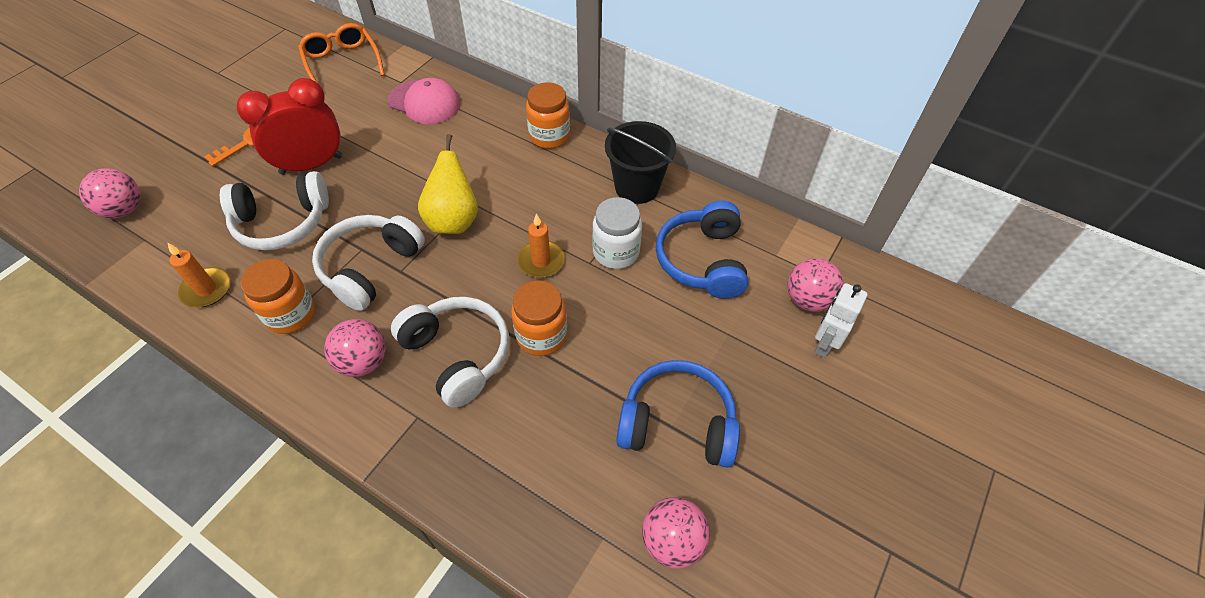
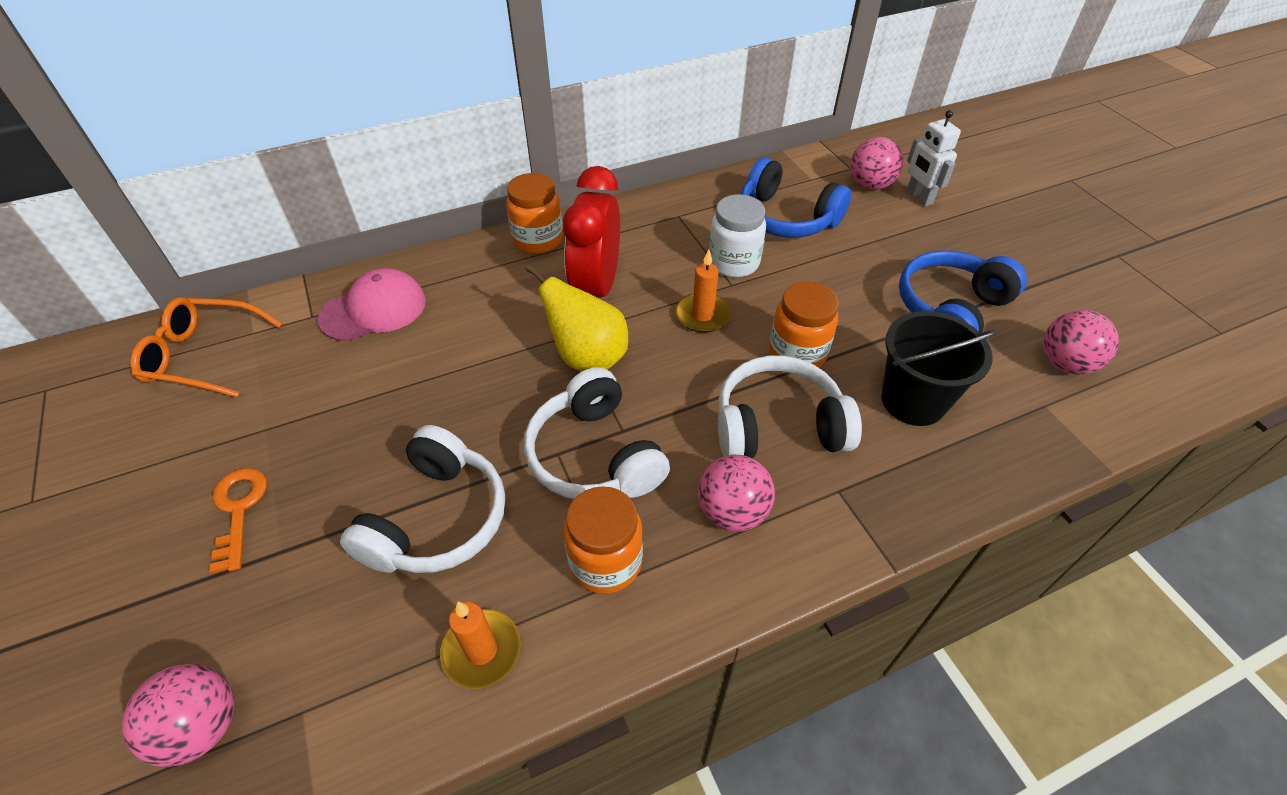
camera: 55 degrees left, 5 degrees down
(311, 165) = (362, 453): red clock -> red clock (596, 288)
(637, 187) = (664, 216): black bucket -> black bucket (913, 401)

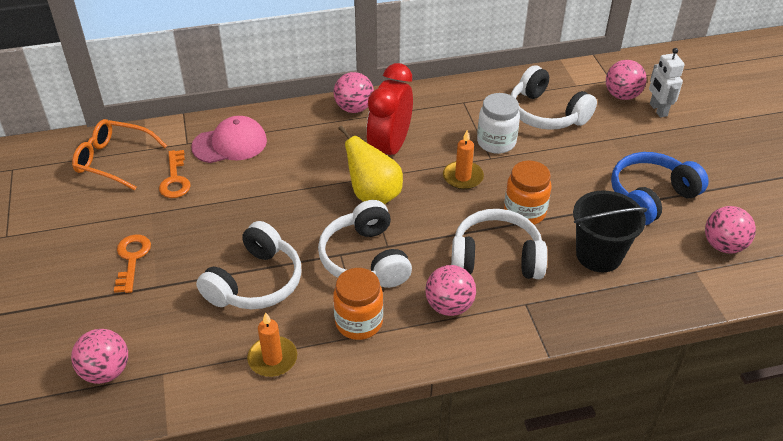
camera: 10 degrees right, 5 degrees down
(298, 372) = (175, 179): none -> orange key
(538, 240) = (354, 108): orange jar -> pink ball
(786, 218) = (546, 113): blue headphones -> white headphones

